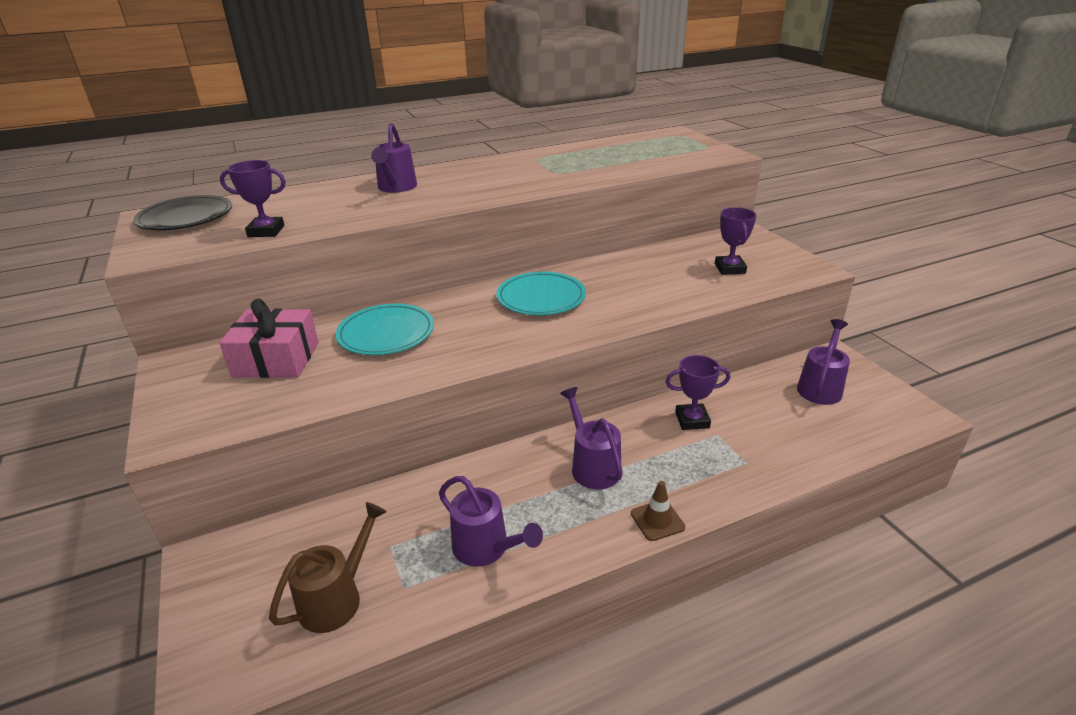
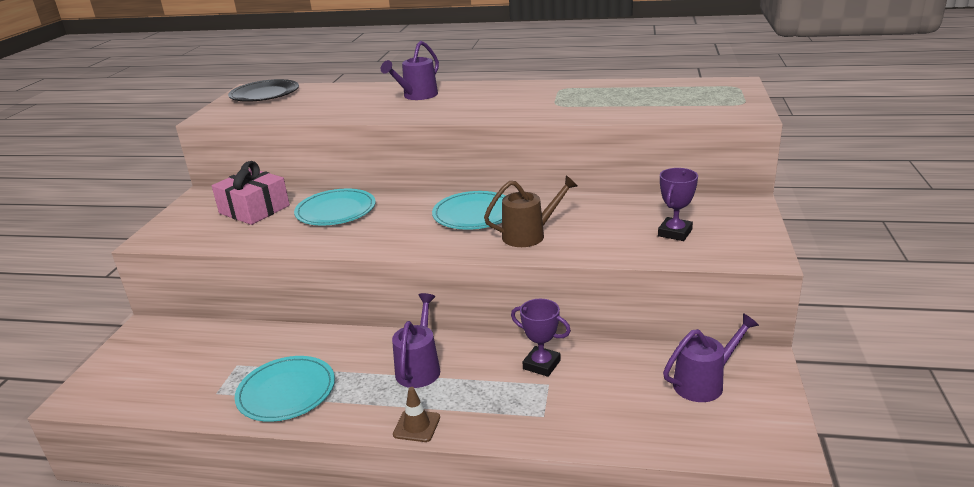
camera: 35 degrees right, 5 degrees down
(266, 231) = (292, 113): purple trophy -> none
(337, 597) = (178, 381): brown watering can -> brown watering can (529, 235)
(486, 548) = (286, 392): purple watering can -> turquoise plate

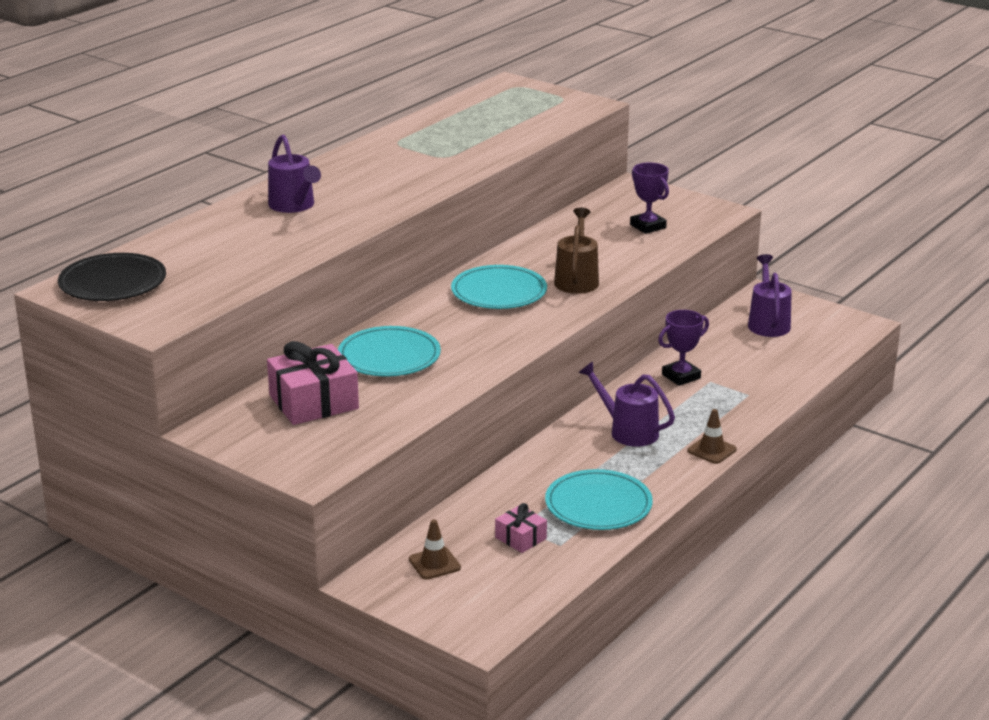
camera: 65 degrees left, 0 degrees up
(173, 346) = (434, 563): none -> brown traffic cone
(220, 371) = (520, 538): none -> pink gift

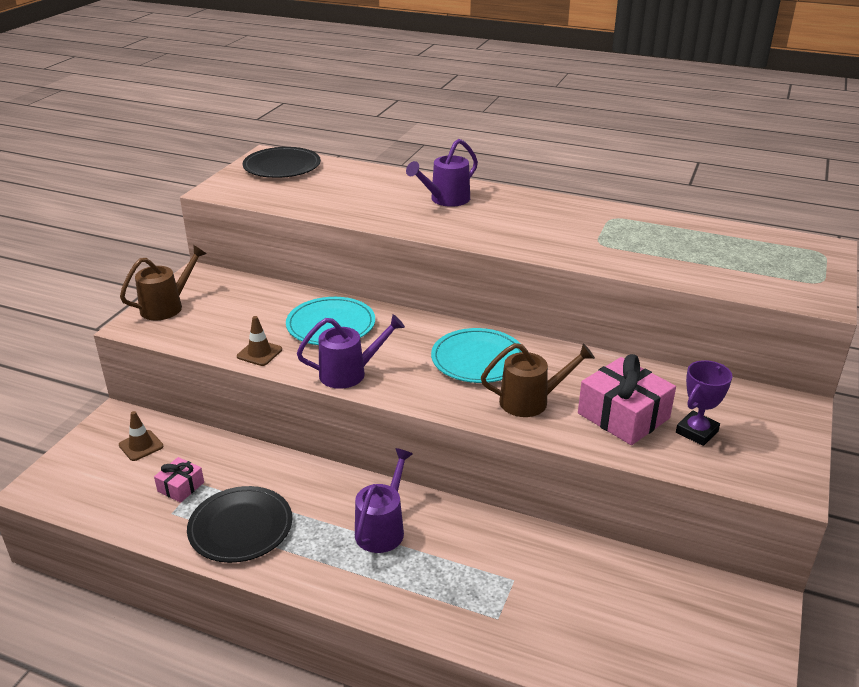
camera: 75 degrees right, 5 degrees up
(278, 453) = (167, 306): none -> brown watering can
(313, 402) = (247, 306): pink gift -> pink gift (623, 416)
(598, 505) = (240, 527): turquoise plate -> black plate
(681, 376) = (513, 553): purple trophy -> none
(711, 450) = (362, 599): brown traffic cone -> brown traffic cone (259, 353)
(768, 323) = (686, 617): purple watering can -> purple watering can (349, 373)

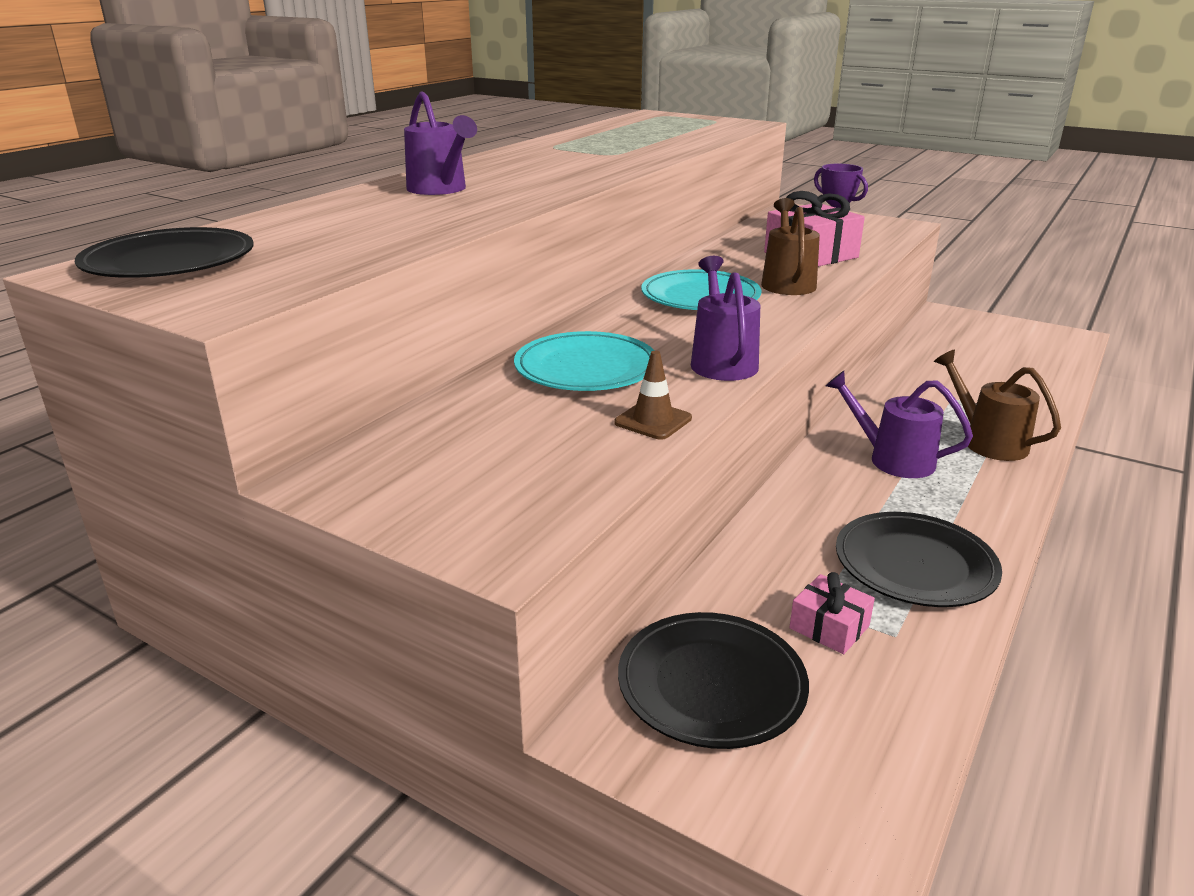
camera: 80 degrees left, 5 degrees down
(141, 446) = (711, 684): brown traffic cone -> black plate
(167, 306) = (441, 513): brown watering can -> brown watering can (987, 441)

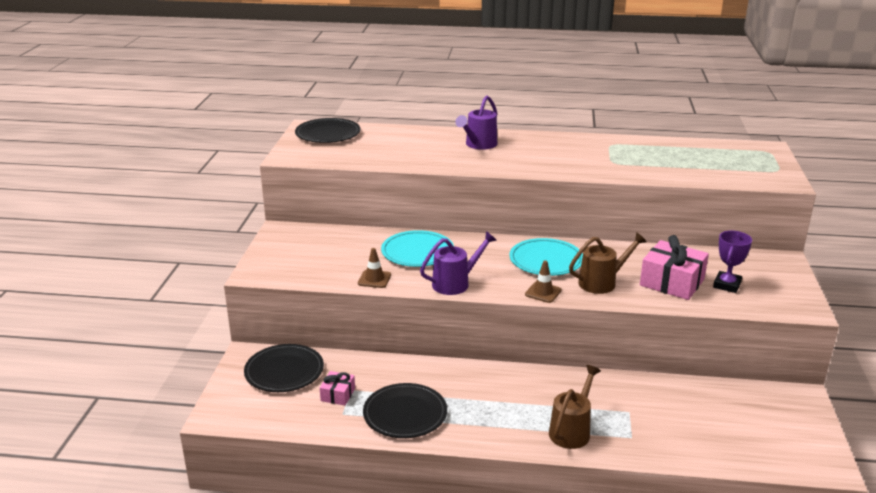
camera: 65 degrees right, 0 degrees up
(792, 316) = (543, 292): none -> brown traffic cone
(892, 459) = (514, 395): purple watering can -> none

